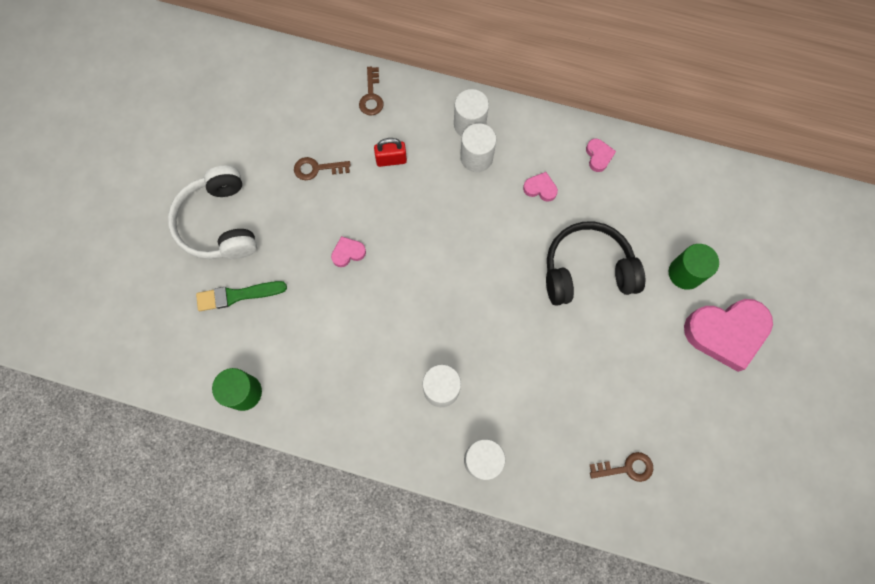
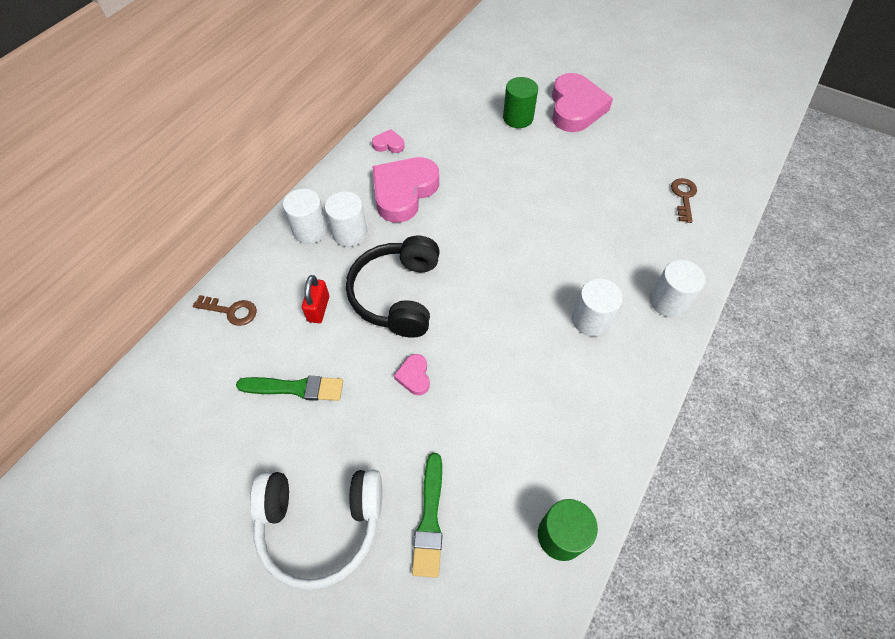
camera: 75 degrees left, 15 degrees down
(317, 169) = (295, 388): brown key -> green brush
(540, 188) = (404, 192): pink heart -> pink heart, size x2.28
(587, 271) = (497, 179): black headphones -> black headphones (398, 295)

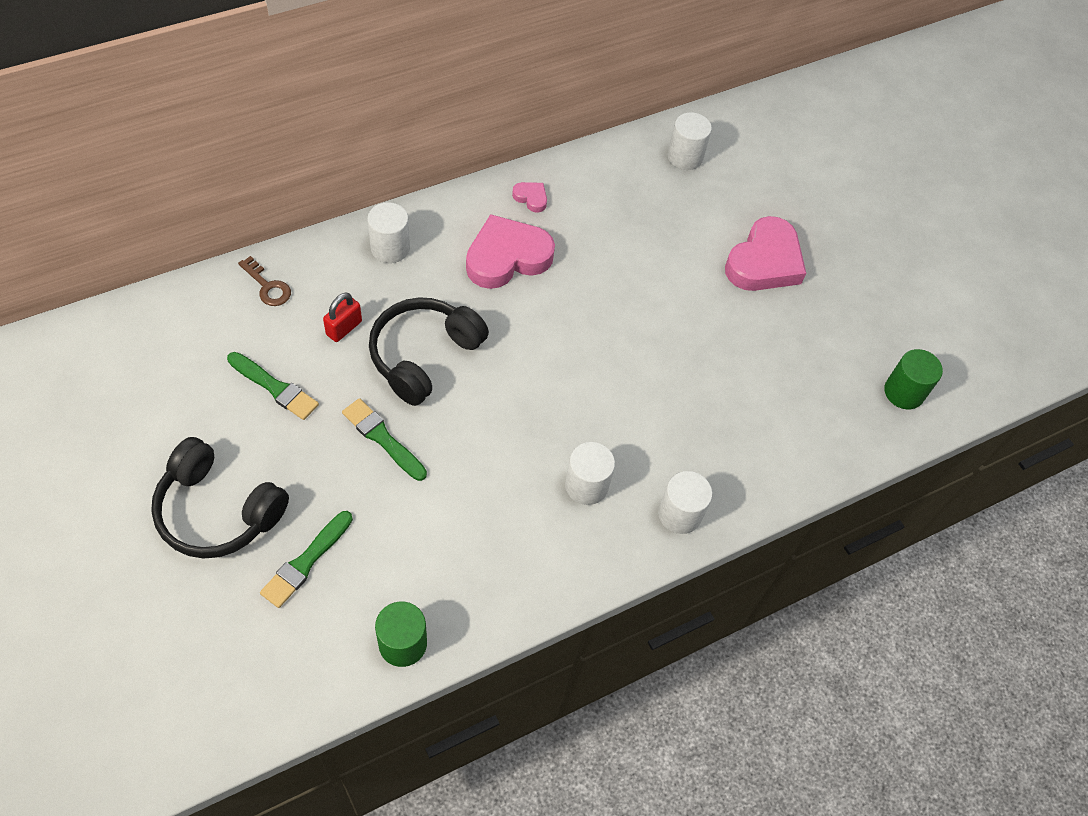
camera: 25 degrees right, 0 degrees up
(321, 524) = (218, 510): white headphones -> black headphones
(350, 233) = (424, 271): white cylinder -> white cylinder (685, 157)
(414, 376) = (382, 438): pink heart -> green brush
(518, 118) = (690, 240): green cylinder -> green cylinder (904, 392)
(683, 197) = (795, 422): brown key -> none

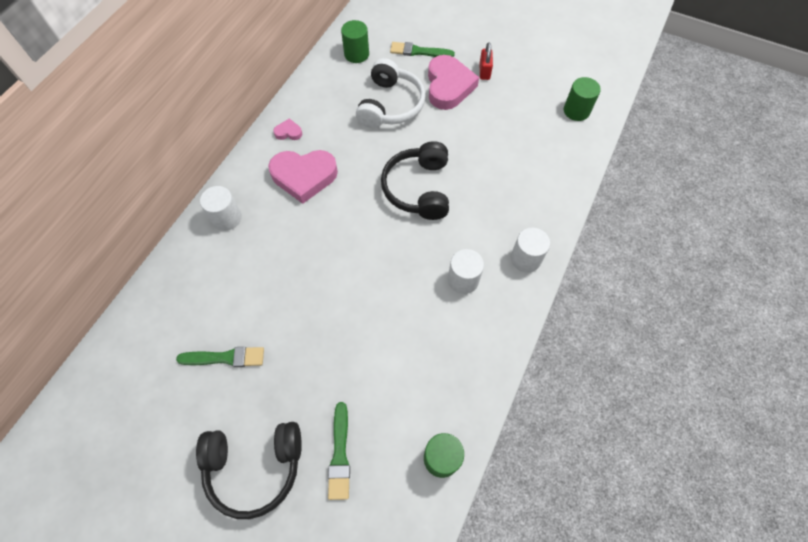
camera: 30 degrees left, 5 degrees up
(268, 286) = (166, 296): brown key -> none
(344, 328) = (239, 288): red padlock -> red padlock (484, 72)
(382, 438) = (321, 339): green brush -> green brush (419, 51)
(424, 356) = (304, 270): black headphones -> black headphones (419, 188)
(507, 257) = (304, 176): pink heart -> pink heart turned 120 degrees counterclockwise
(673, 240) = (390, 105): none -> white headphones
(685, 157) = (356, 54): white cylinder -> green cylinder

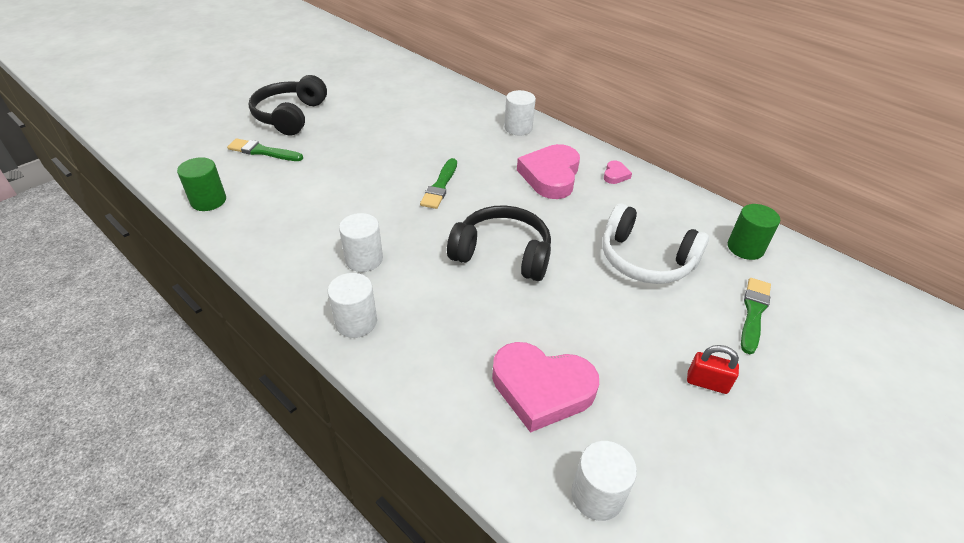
camera: 105 degrees right, 20 degrees down
(225, 358) = (384, 114): green brush -> green brush (440, 186)
(448, 86) = (676, 328): pink heart -> pink heart (541, 389)
(576, 111) = (597, 495): green cylinder -> white cylinder

